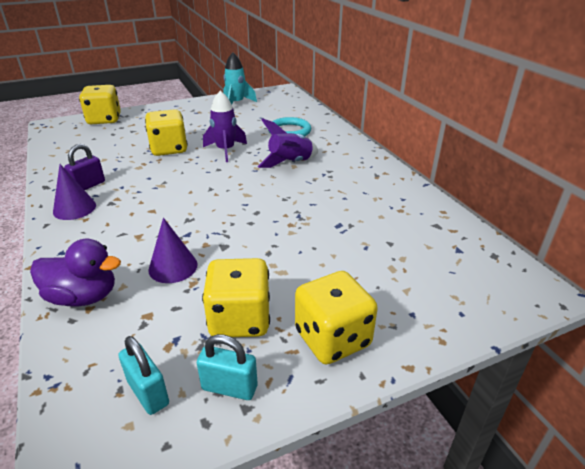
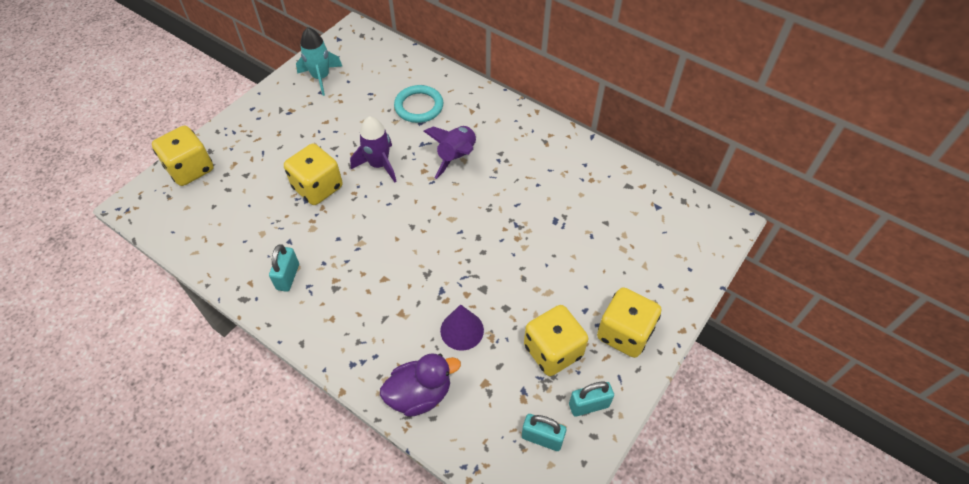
camera: 30 degrees left, 20 degrees up
(74, 208) = (307, 311): purple cone -> none
(88, 185) = (288, 277): purple padlock -> turquoise padlock

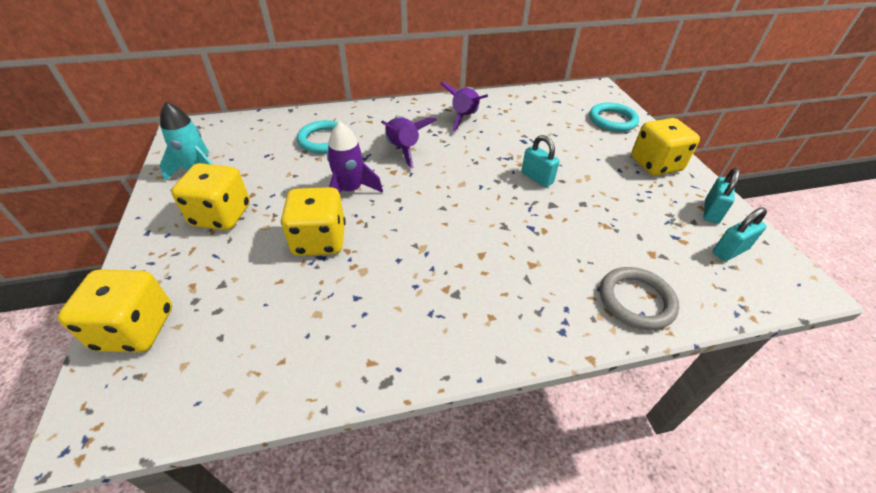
camera: 50 degrees left, 10 degrees down
(288, 277) = (401, 323): turquoise padlock -> turquoise padlock (537, 178)
(420, 394) = (636, 300): purple duck -> grey ring
(462, 330) = (585, 238): purple cone -> none
(545, 161) = (465, 117): none -> purple rocket
(553, 351) = (646, 202): yellow dice -> yellow dice (221, 215)
(670, 265) = (612, 120): none -> turquoise ring

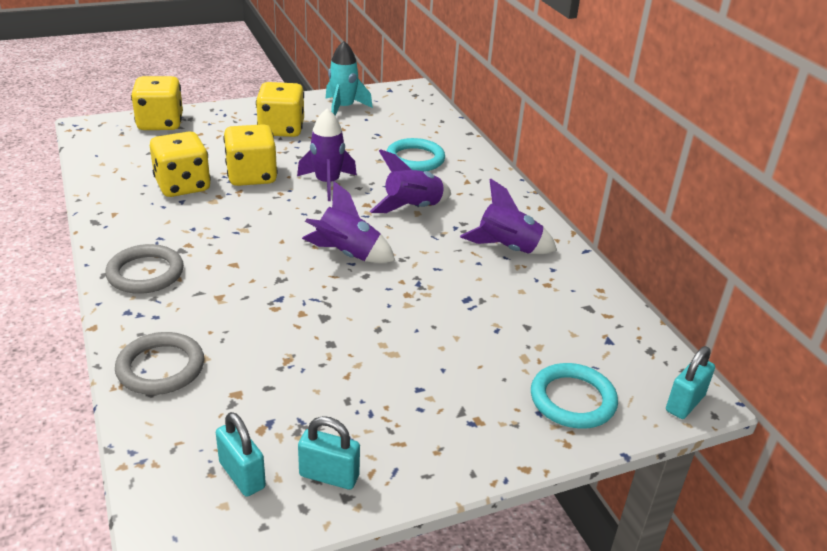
camera: 80 degrees right, 10 degrees down
(468, 187) = (347, 254): none -> purple rocket
(497, 321) = (145, 273): none -> grey ring
(537, 178) = (378, 307): turquoise padlock -> turquoise padlock (684, 403)
(655, 165) = (445, 433): yellow dice -> yellow dice (182, 186)

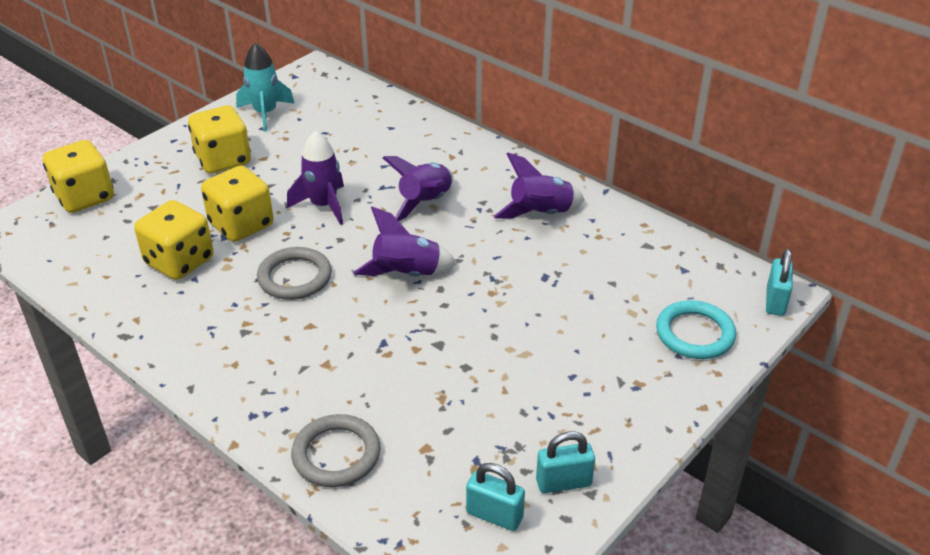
camera: 25 degrees left, 5 degrees up
(145, 273) = (232, 369): grey ring -> grey ring (295, 277)
(415, 159) = (384, 148): turquoise ring -> none

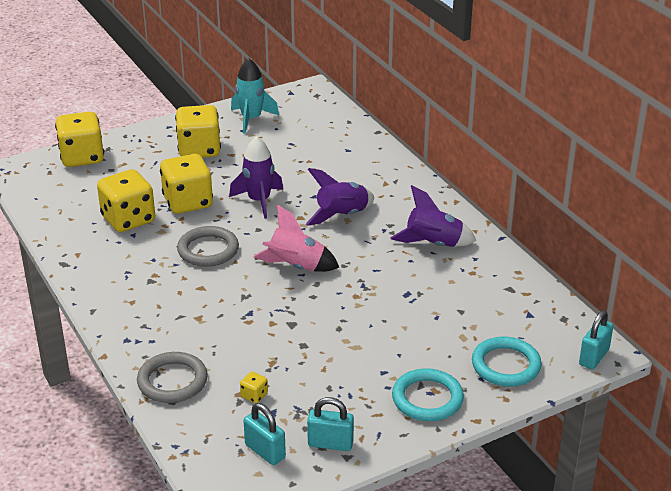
camera: 20 degrees right, 5 degrees down
(406, 274) = (296, 267): purple rocket -> pink rocket
(443, 446) = (254, 395): none -> yellow dice
(637, 396) = (427, 399): none -> turquoise ring

